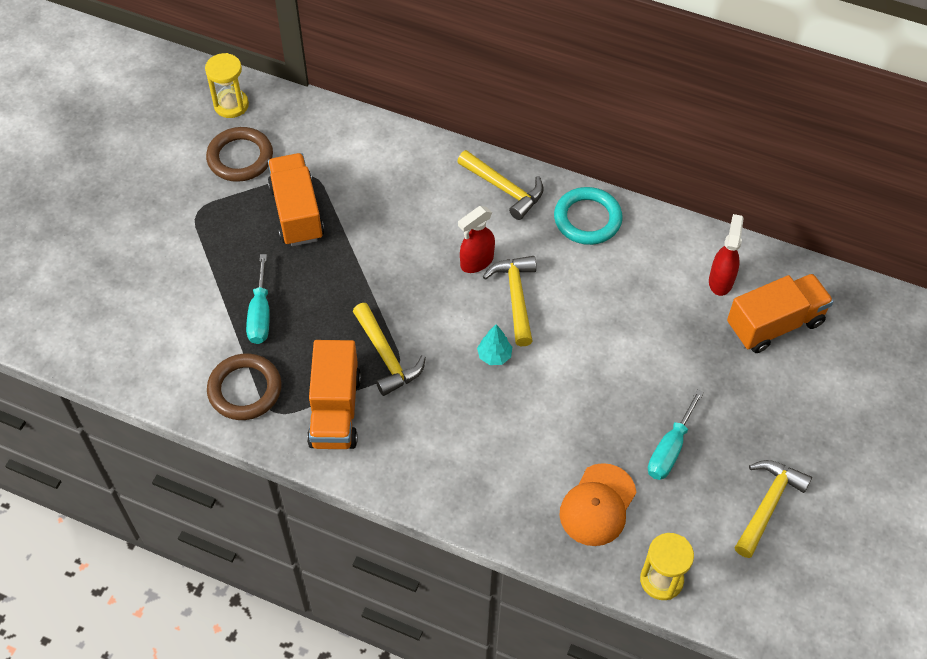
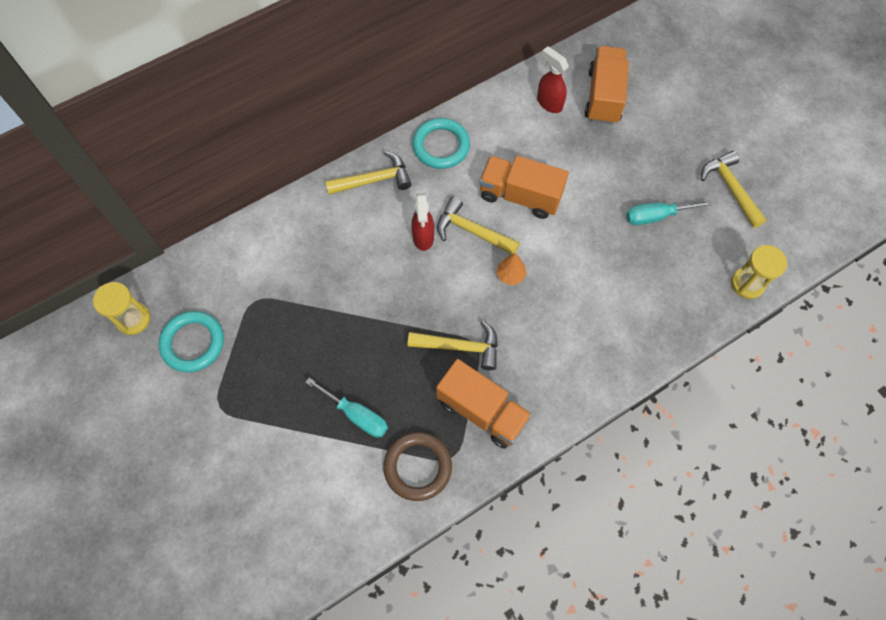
camera: 55 degrees left, 10 degrees up
(240, 158) = (193, 343): brown ring -> turquoise ring
(297, 212) = (281, 332): orange truck -> orange truck (520, 196)
(494, 356) = (510, 275): turquoise tree -> orange tree
(597, 505) = (670, 286): orange cap -> none
(670, 449) = (656, 216): turquoise screwdriver -> turquoise screwdriver turned 105 degrees clockwise

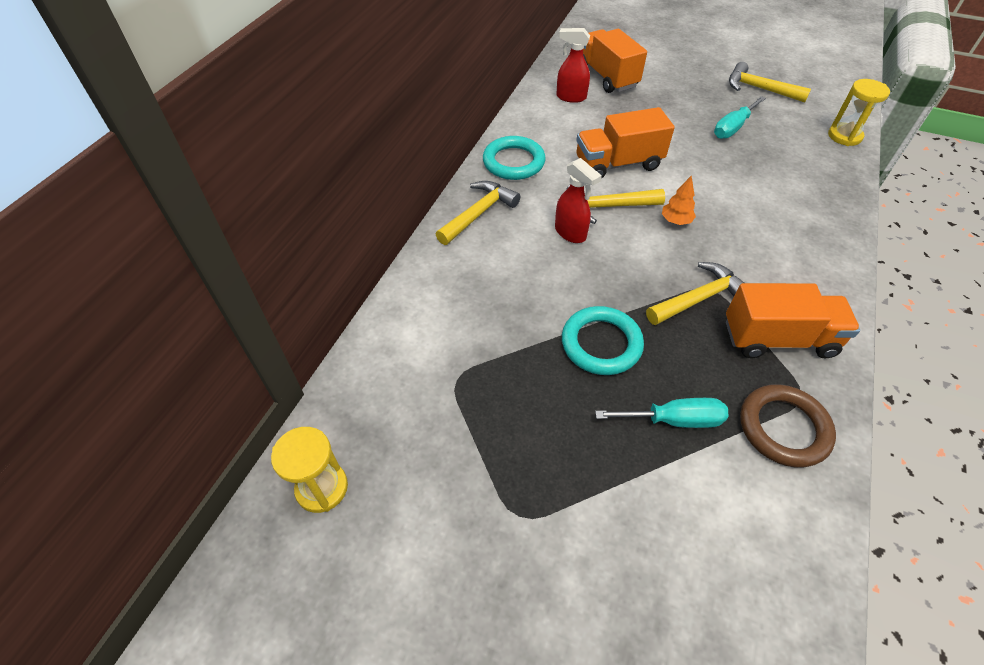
camera: 35 degrees left, 15 degrees down
(193, 343) = (423, 466): turquoise ring -> turquoise ring (601, 344)

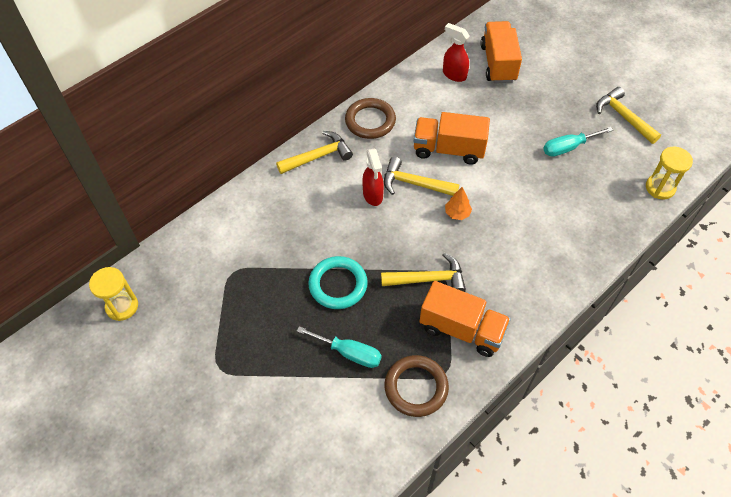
camera: 25 degrees right, 5 degrees up
(513, 162) = (370, 121): turquoise ring -> brown ring

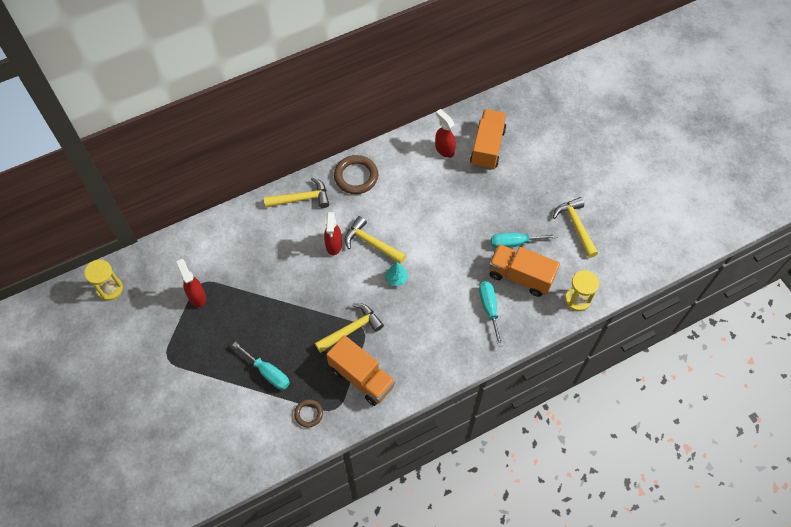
camera: 15 degrees right, 5 degrees up
(232, 288) = (197, 296): none -> red spray bottle
(338, 285) = (279, 315): turquoise ring -> none
(416, 387) = (308, 414): brown ring -> brown ring, size x0.57
(429, 279) = (351, 329): yellow hammer -> yellow hammer turned 45 degrees counterclockwise
(448, 149) = (412, 219): orange truck -> orange truck (520, 276)
(457, 213) = (396, 279): orange tree -> turquoise tree
(572, 219) = (489, 308): none -> turquoise screwdriver

